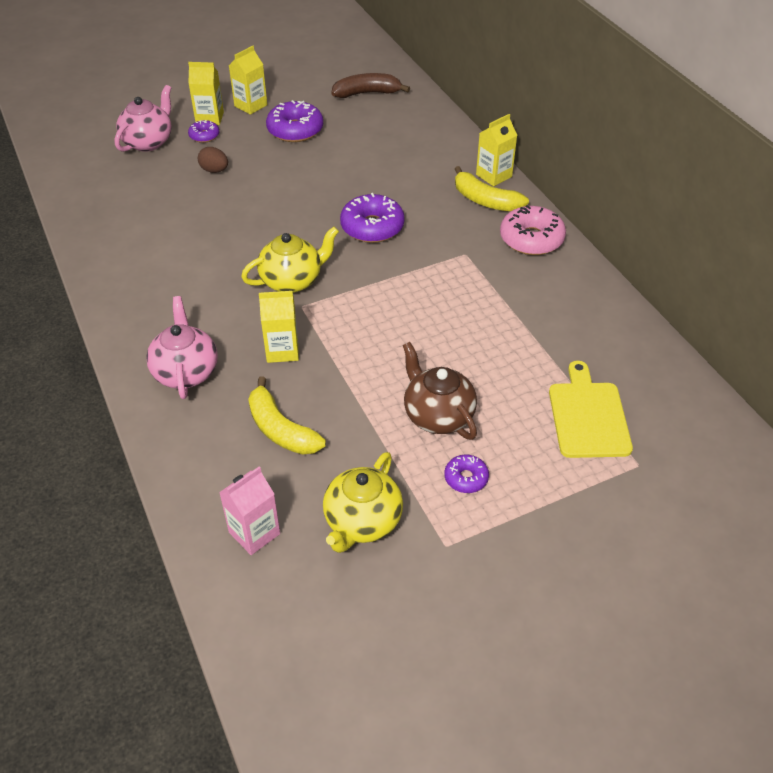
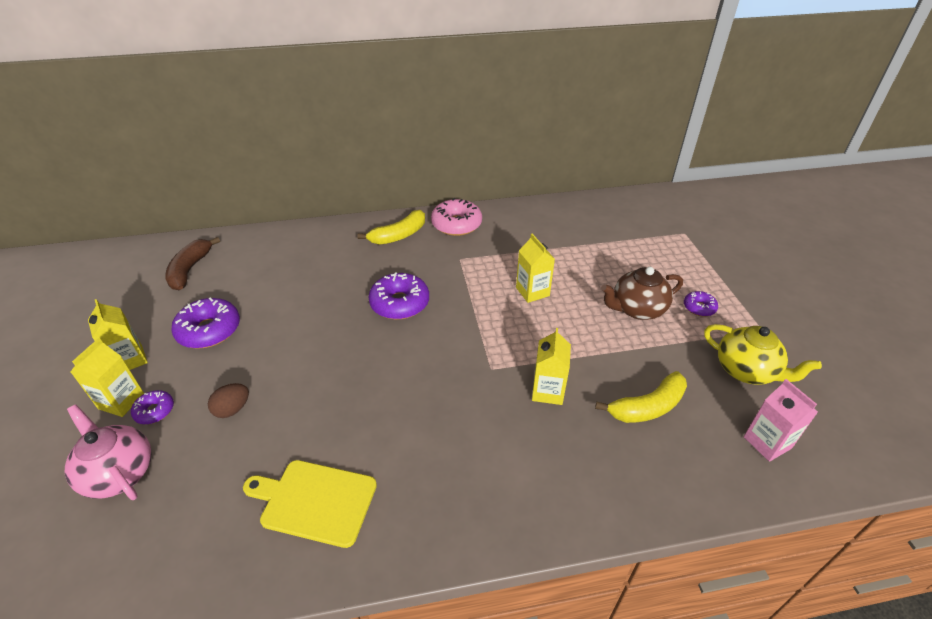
camera: 75 degrees left, 5 degrees down
(186, 372) = (563, 474): pink teapot -> none
(292, 280) = (452, 369): yellow teapot -> none
(494, 176) = (369, 225): yellow carton -> yellow carton (532, 292)
(588, 416) = (642, 242): yellow cutting board -> yellow cutting board (315, 501)

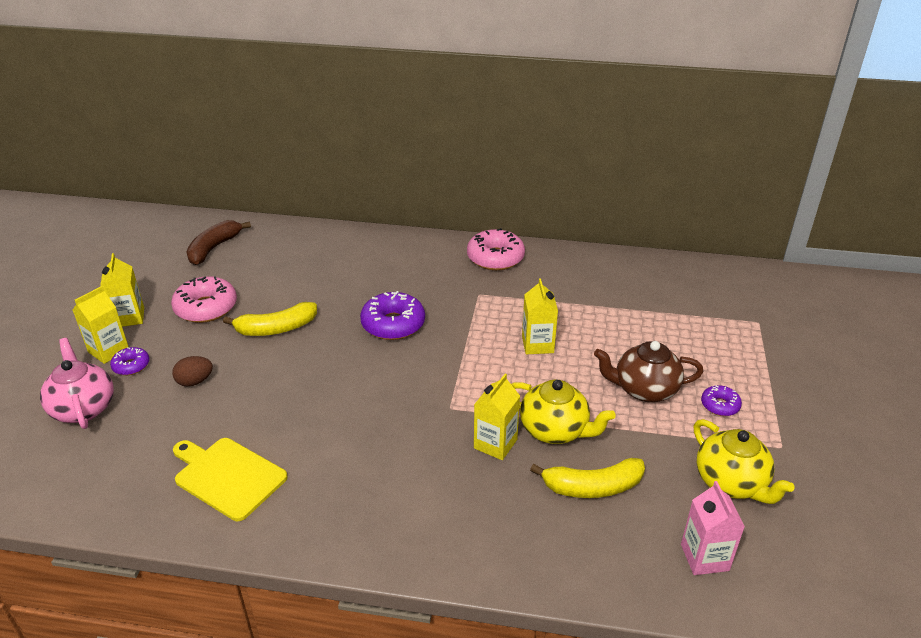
camera: 20 degrees right, 5 degrees down
(209, 330) = (206, 308): purple donut -> pink donut
(398, 235) = (428, 257): yellow banana -> yellow banana (276, 328)
(589, 364) = (555, 430): none -> yellow teapot

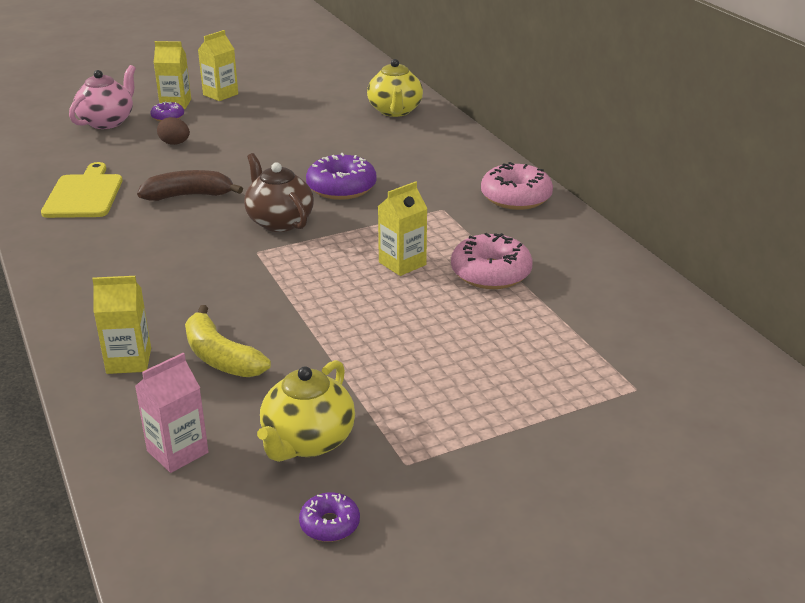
camera: 55 degrees right, 5 degrees down
(206, 308) = (265, 113): pink donut -> pink donut (490, 273)
(214, 248) = (345, 85): brown banana -> brown banana (189, 196)
(276, 328) = (273, 146): yellow banana -> none
(495, 444) = (231, 289): yellow carton -> yellow carton (129, 361)
(555, 430) = (281, 313): yellow teapot -> yellow teapot (395, 111)
(644, 389) = (403, 345): brown teapot -> brown teapot (279, 221)
(720, 405) = (433, 401): purple donut -> purple donut (330, 524)

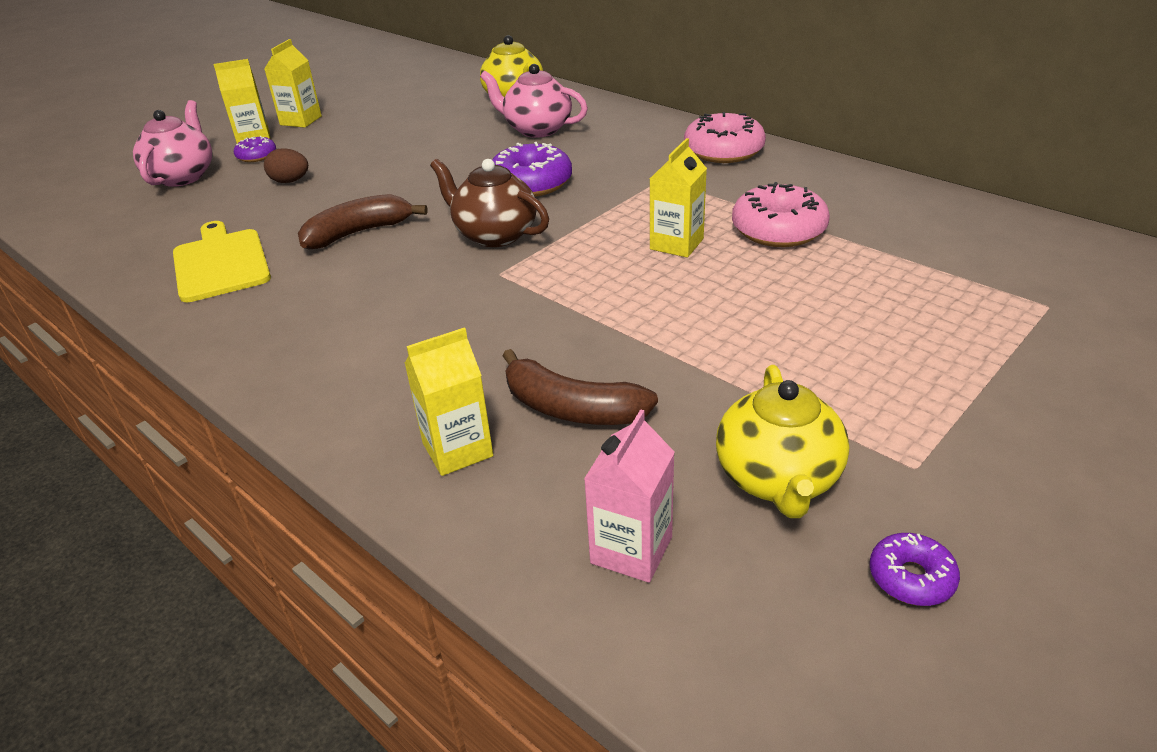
camera: 20 degrees left, 5 degrees up
(220, 357) = (571, 408): yellow banana -> brown banana
(387, 143) = (537, 129): none -> pink teapot

